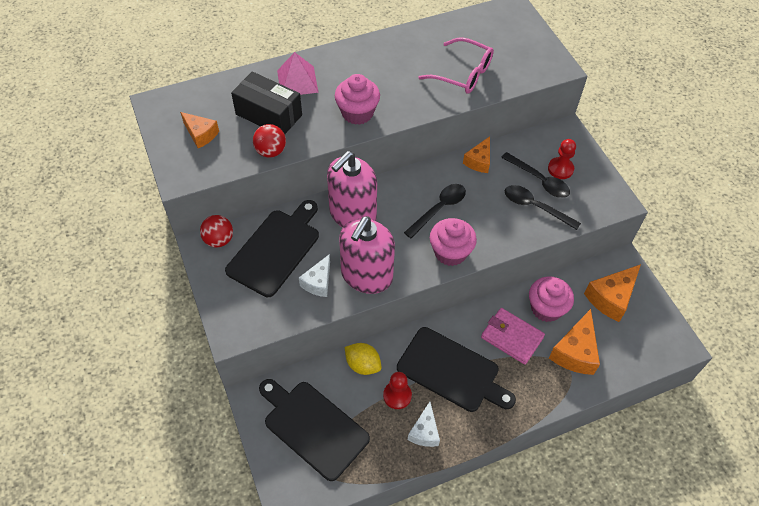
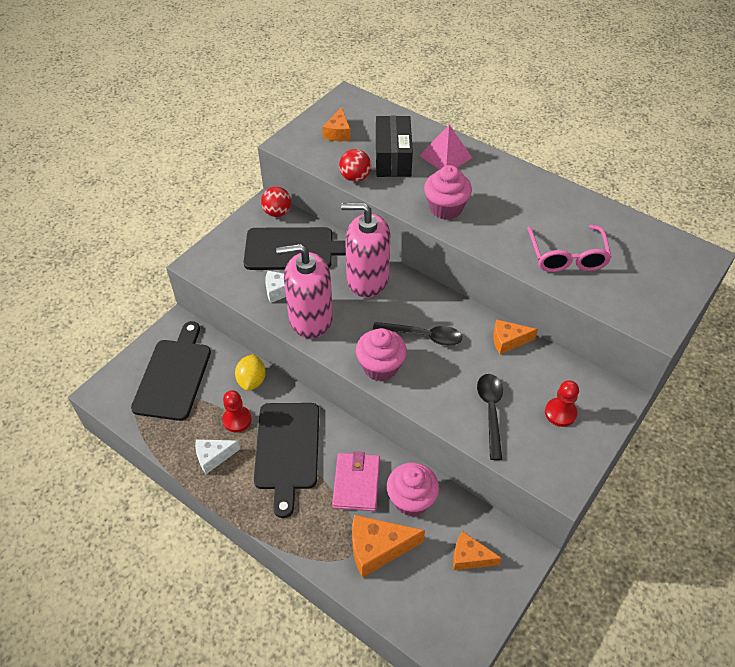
camera: 60 degrees right, 5 degrees down
(539, 180) = (528, 401): black spoon -> none
(611, 298) = (469, 557): orange cheese -> orange cheese, size x0.64

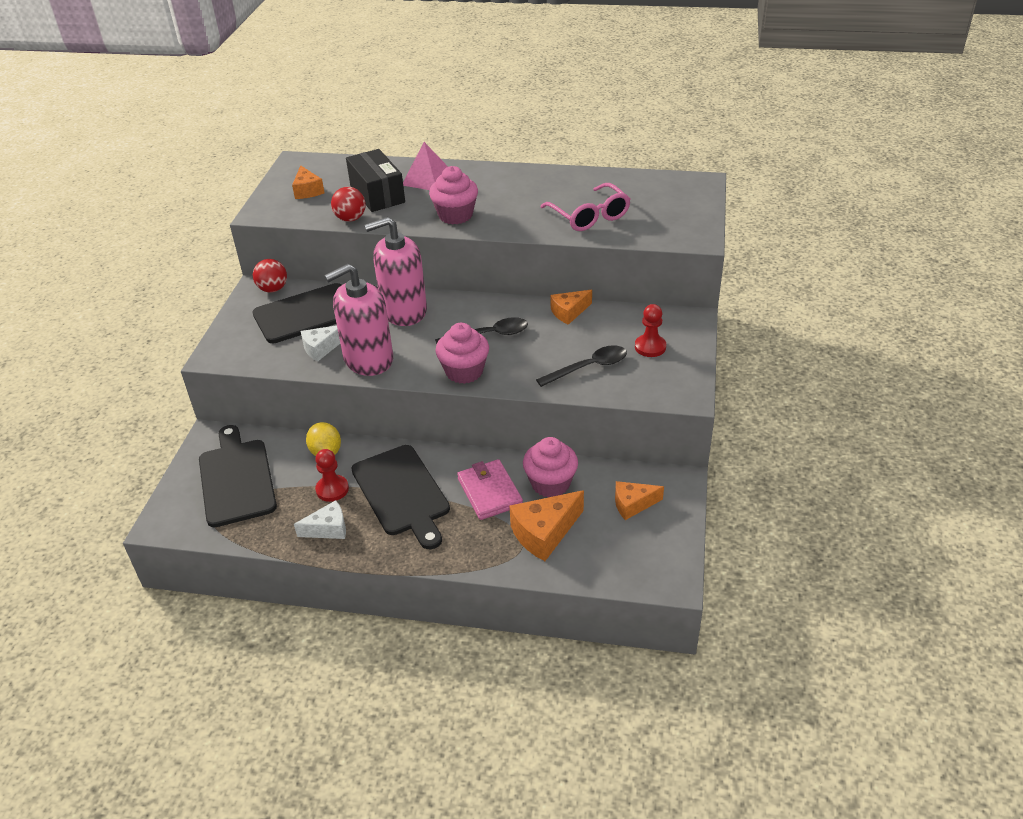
camera: 25 degrees left, 10 degrees down
(213, 457) = (328, 529): white cheese -> white cheese turned 150 degrees counterclockwise
(491, 411) = (589, 367): black spoon -> black spoon turned 90 degrees clockwise

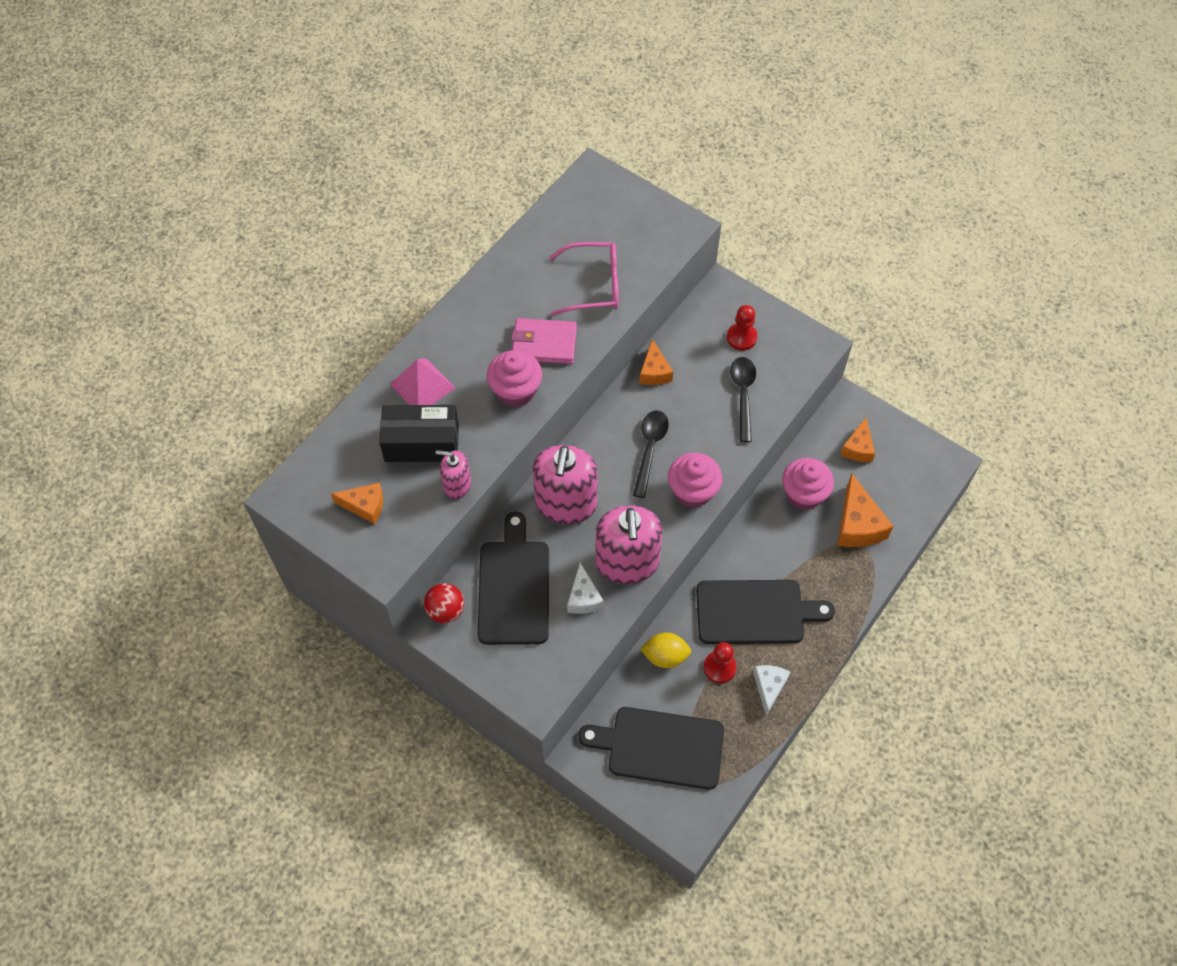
camera: 65 degrees left, 20 degrees up
(350, 219) = (457, 485): red ball -> pink soap dispenser
(489, 492) = (790, 544): pink wallet -> pink wallet (544, 344)

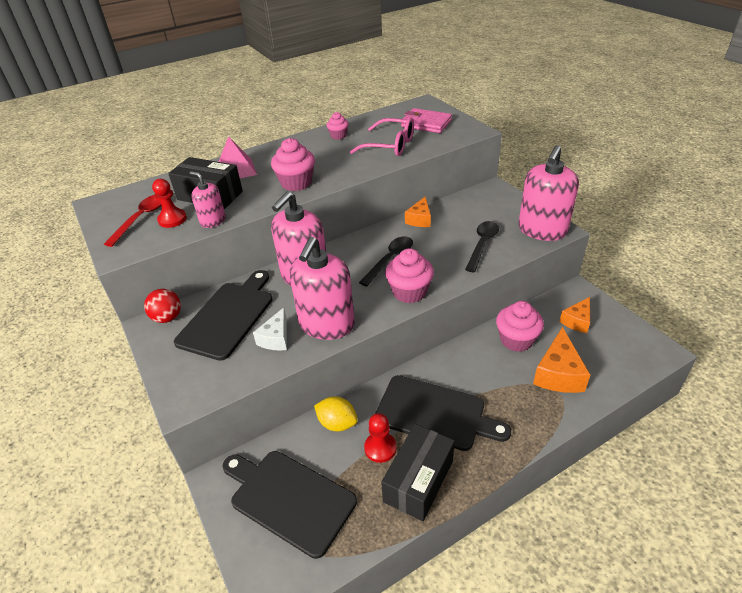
camera: 25 degrees right, 20 degrees down
(365, 506) = (141, 218): orange cheese -> red spoon
(515, 280) = (338, 136): none -> pink cupcake
(544, 344) = (334, 165): pink wallet -> pink wallet (426, 123)
(741, 337) = (497, 214): red pawn -> red pawn (172, 219)
(769, 687) = (418, 481): white cheese -> black box
(800, 352) = (542, 230): none -> pink soap dispenser

